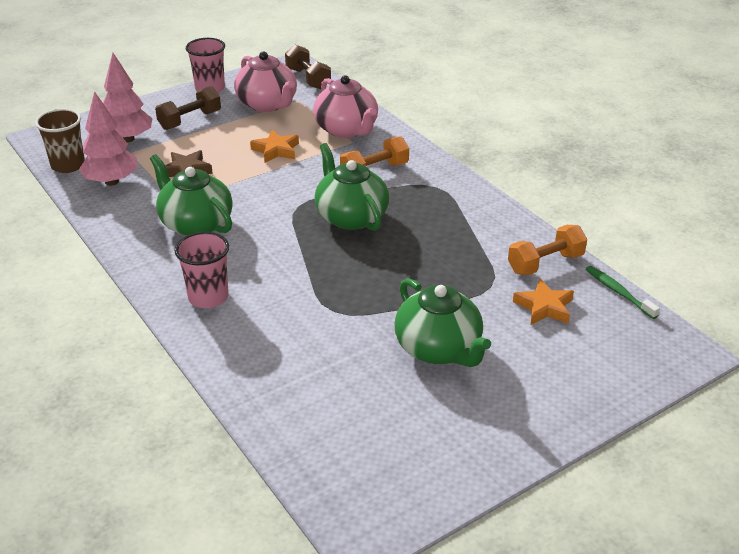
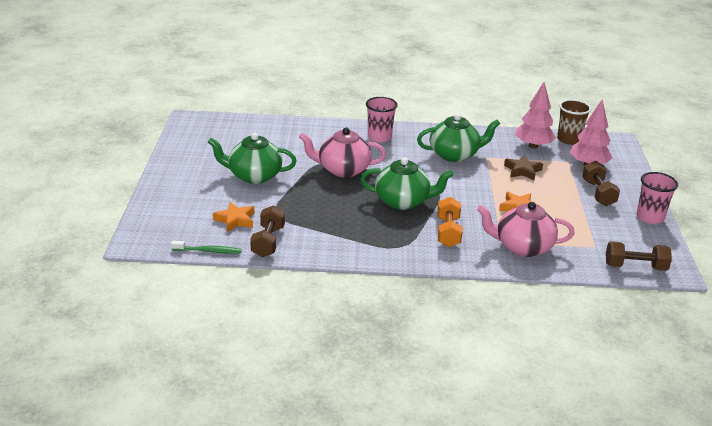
camera: 125 degrees right, 5 degrees down
(268, 104) = (599, 231): pink teapot -> pink teapot (343, 170)
(545, 263) = (268, 242): orange dumbbell -> brown dumbbell

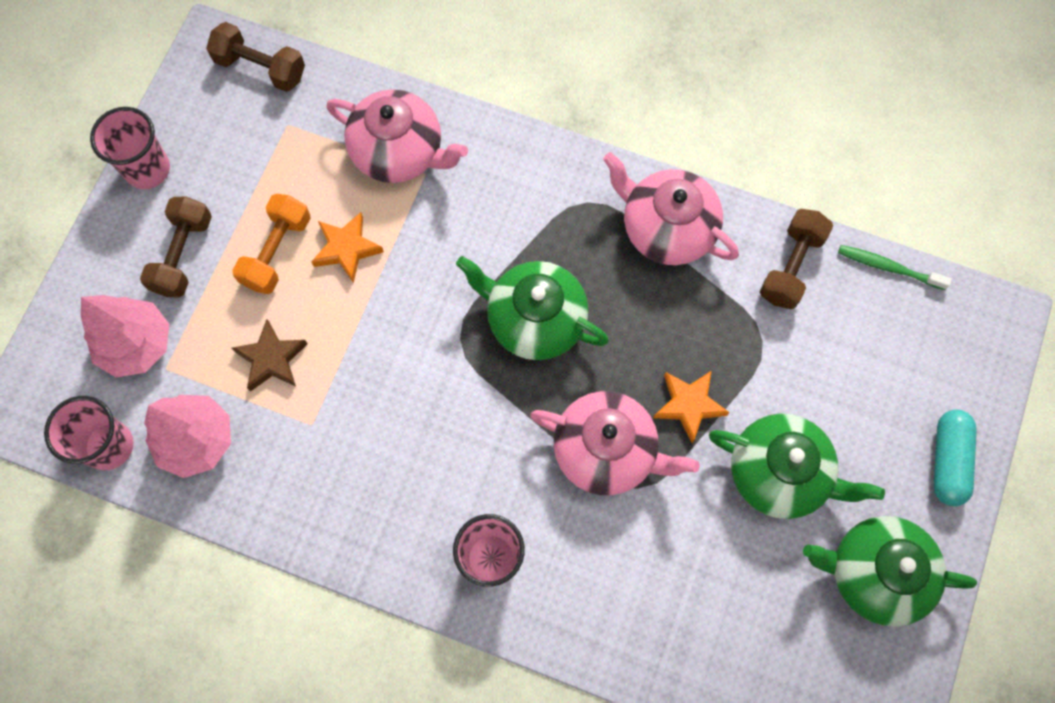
camera: 160 degrees left, 40 degrees up
(166, 191) = (948, 461): none -> turquoise capsule
(235, 220) = (835, 339): orange star -> orange star (689, 405)
(348, 244) = (666, 228): none -> pink teapot
(448, 232) = (496, 217): orange dumbbell -> orange dumbbell (276, 252)
(454, 155) = (370, 449): green teapot -> green teapot (875, 573)
(569, 139) = (109, 446): brown cup -> pink cup

